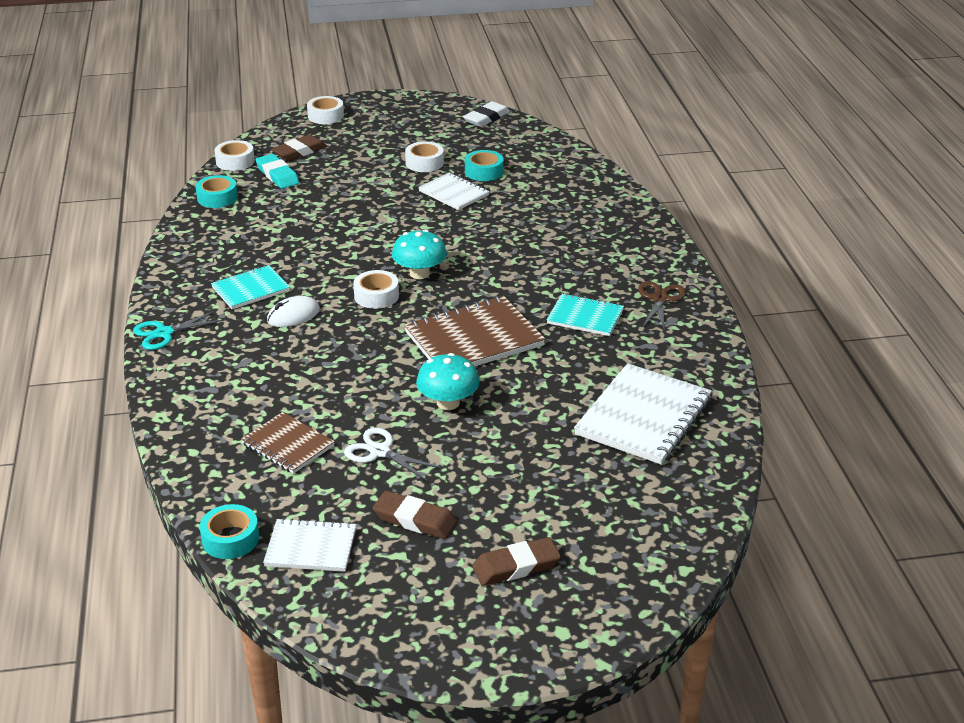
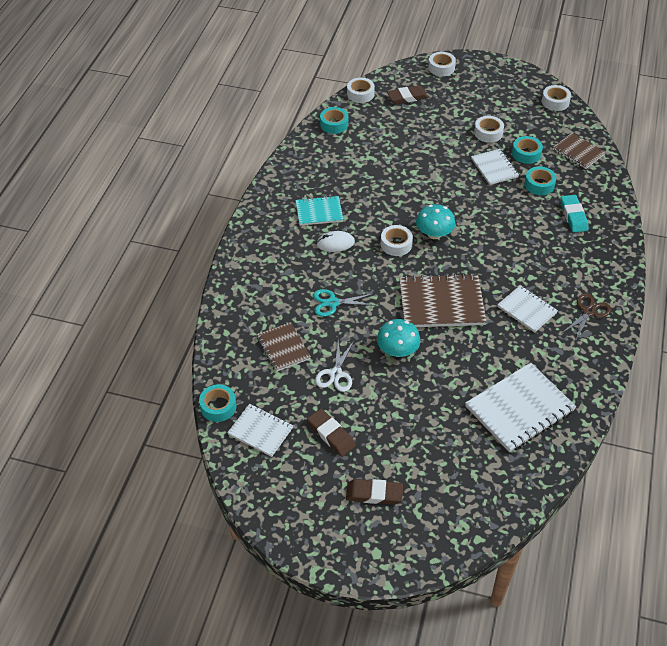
camera: 25 degrees right, 15 degrees up
(164, 333) = (250, 231): turquoise scissors -> turquoise scissors (332, 303)
(277, 175) = (382, 115): turquoise eraser -> turquoise eraser (573, 216)
(380, 452) = (336, 374): white scissors -> white scissors turned 135 degrees counterclockwise
(486, 118) = (555, 102): white eraser -> white tape
(519, 196) = (539, 185): none -> turquoise tape
(544, 156) = (578, 152): none -> brown notebook
(585, 317) = (527, 310): turquoise notebook -> white notebook

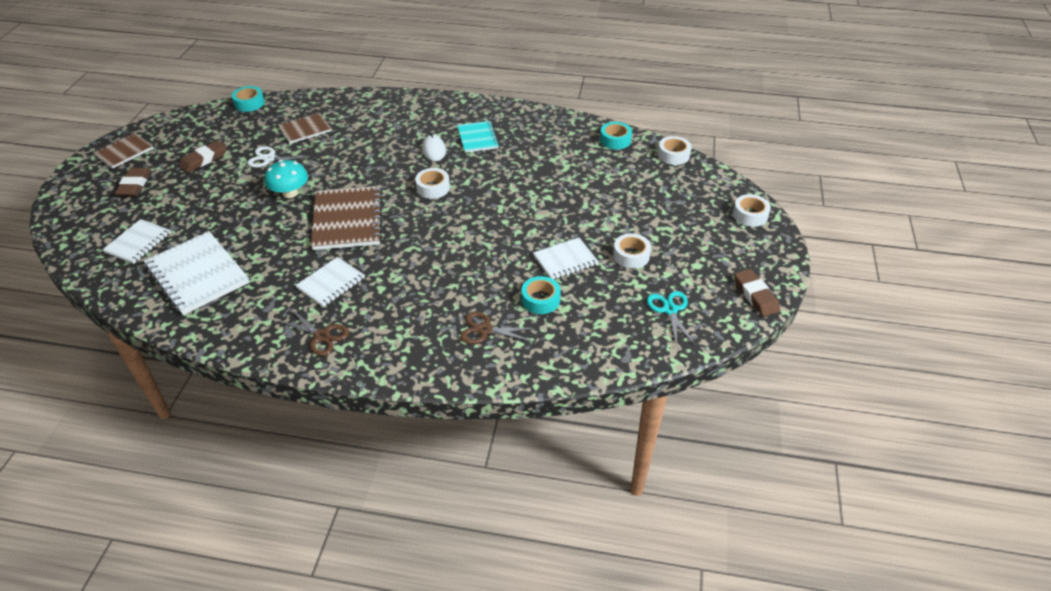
camera: 85 degrees right, 5 degrees down
(260, 431) = (218, 124): white notebook -> white notebook (138, 243)
(332, 303) = (355, 152): turquoise scissors -> turquoise scissors (670, 310)
(407, 97) = (680, 189): brown eraser -> brown eraser (755, 295)
(434, 234) = (449, 213): turquoise mushroom -> none
(526, 154) = (598, 289): turquoise tape -> none
(555, 102) = (717, 321): white tape -> none
(573, 216) = (485, 330): turquoise eraser -> brown scissors
(578, 152) = (613, 341): brown notebook -> brown notebook (124, 152)

